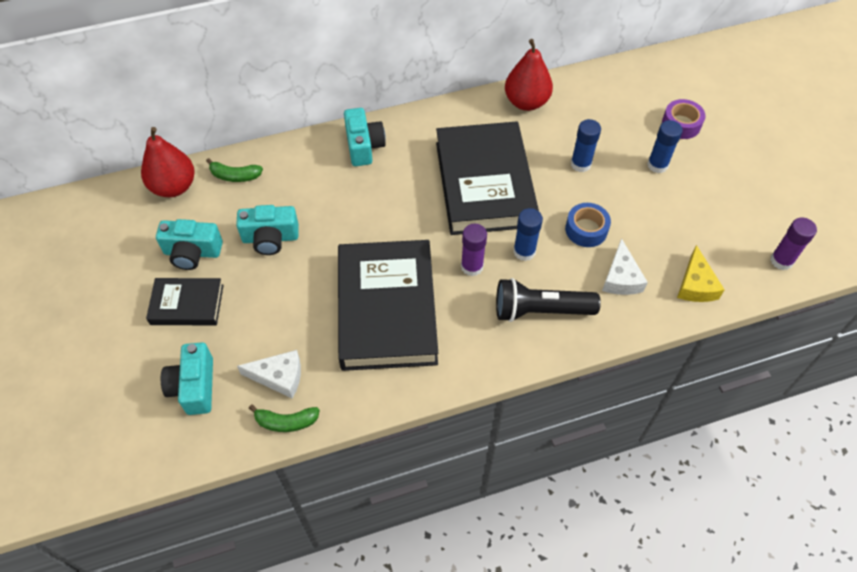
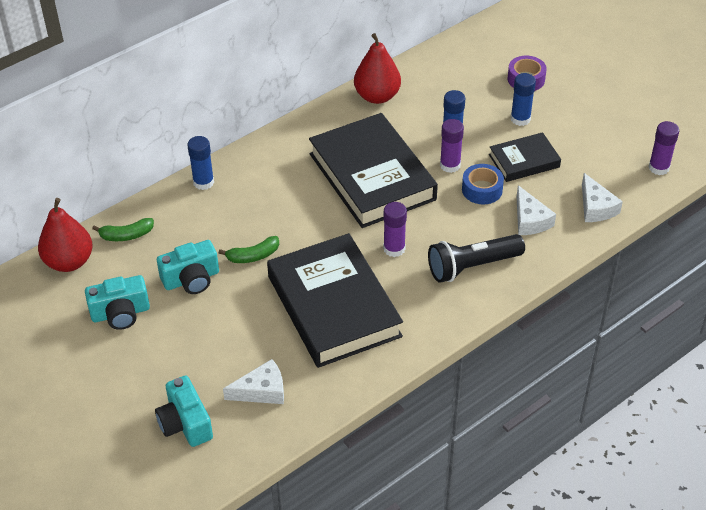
camera: 20 degrees left, 10 degrees down
(187, 304) = (140, 358): black book -> black book (524, 161)
(286, 422) = (288, 424): green banana -> green banana (253, 256)
(364, 146) = (241, 175): turquoise camera -> none
(524, 251) = (435, 223): blue glue stick -> blue glue stick (203, 182)
(565, 194) = (450, 165): none -> purple glue stick
(695, 285) = (596, 207): yellow cheese -> white cheese

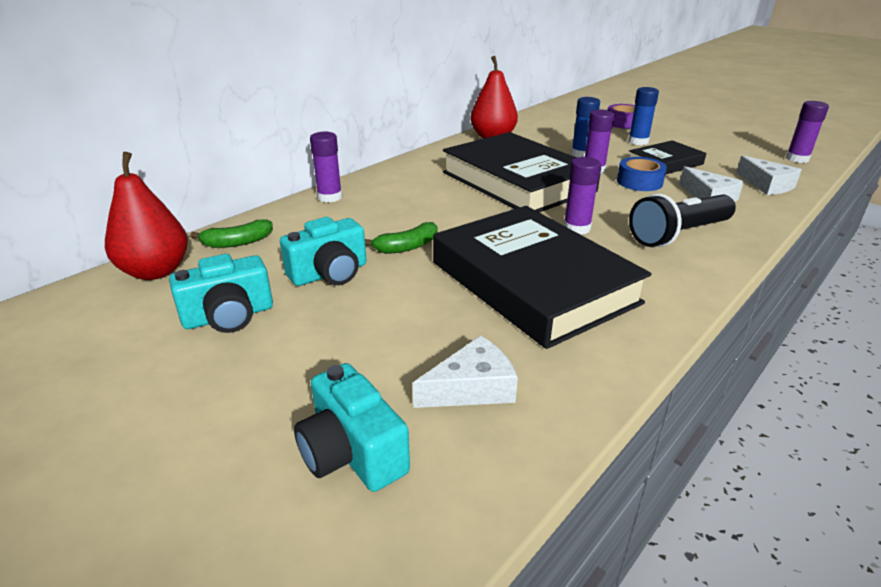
camera: 10 degrees left, 15 degrees down
(203, 182) = (329, 197): blue glue stick -> purple glue stick

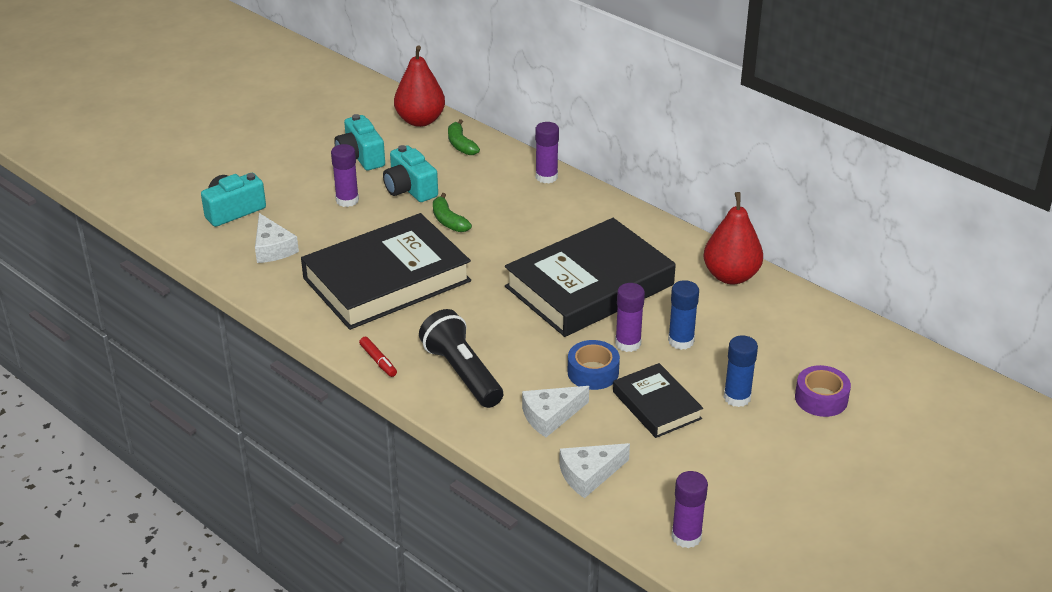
camera: 90 degrees right, 5 degrees up
(576, 228) = (478, 312): purple glue stick -> purple glue stick (347, 200)
(691, 281) = (378, 361): none -> red marker

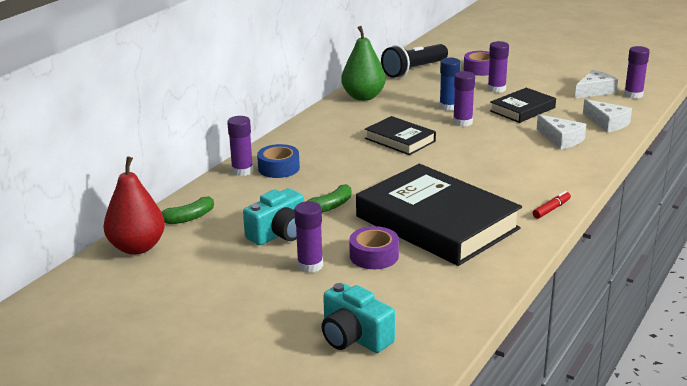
camera: 100 degrees left, 10 degrees down
(272, 248) = (416, 294): white cheese -> white cheese (594, 91)
(345, 235) = (374, 256): none -> purple tape
(360, 157) = (220, 272): turquoise camera -> none
(462, 373) = (539, 174): black flashlight -> black flashlight (414, 70)
(589, 286) = (400, 140): black book -> black book, size x0.51
(593, 372) = (503, 130): blue tape -> blue tape (279, 168)
(731, 276) = (363, 97): red pear -> green pear
(737, 397) = (496, 89): blue glue stick -> purple glue stick

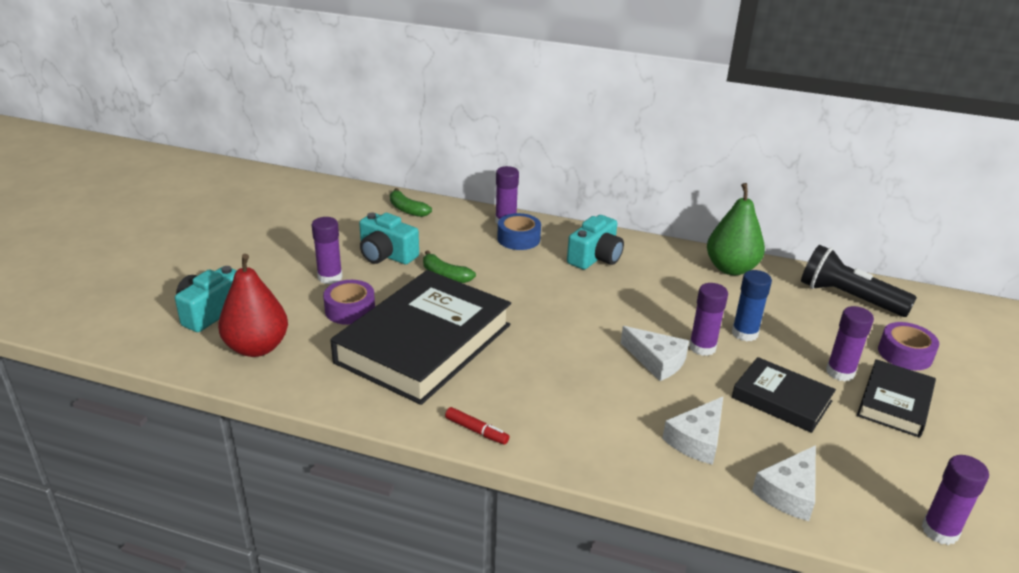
camera: 75 degrees right, 5 degrees up
(137, 247) = (354, 197): red pear -> red pear (257, 347)
(326, 141) = (595, 257): none -> turquoise camera
(400, 140) = (622, 304): black book -> black book (894, 402)
(594, 91) = (917, 479): white cheese -> white cheese (656, 361)

